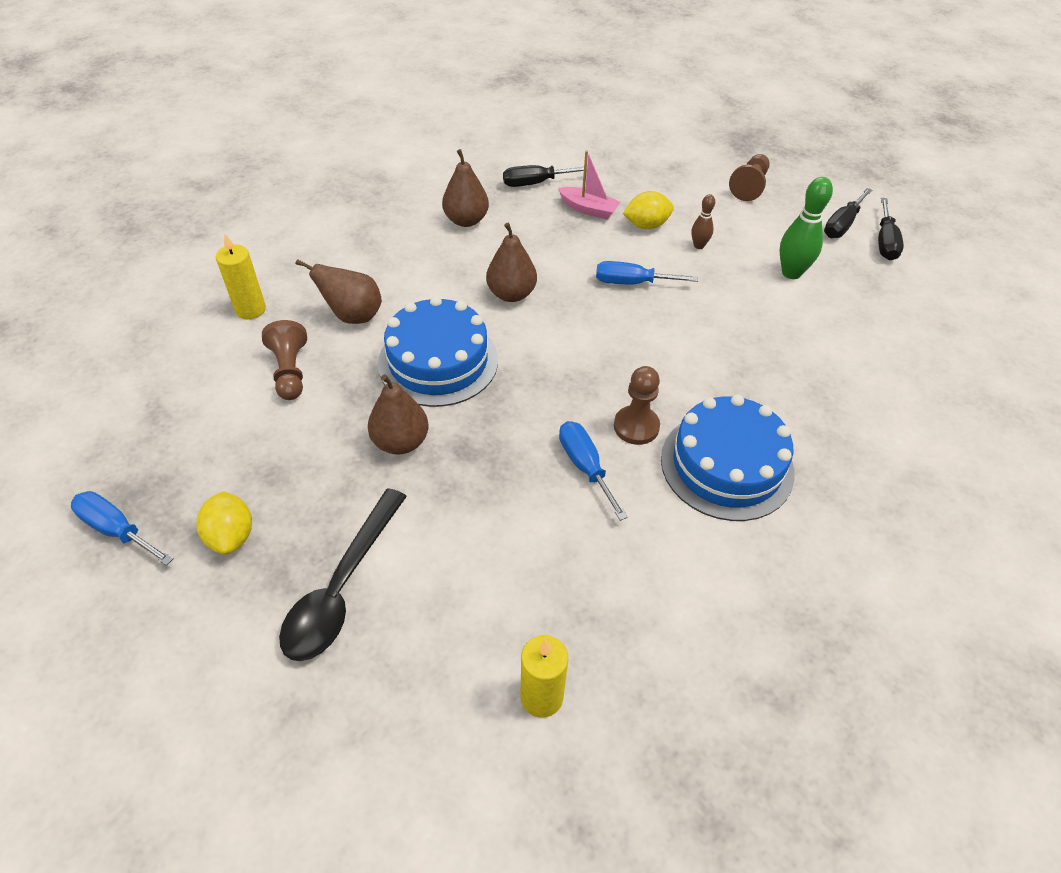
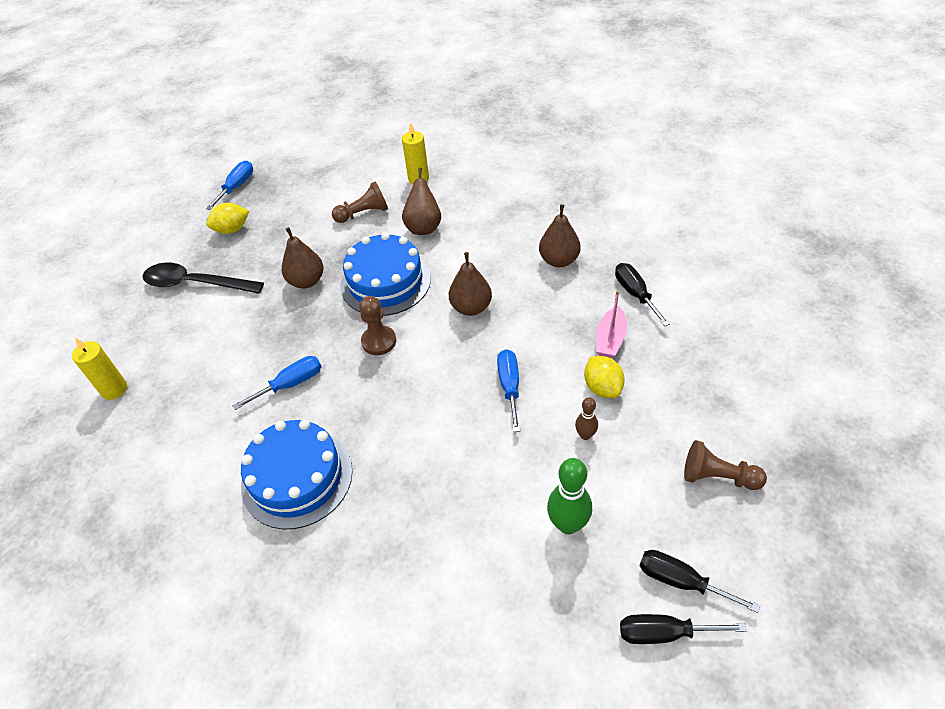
camera: 85 degrees right, 0 degrees up
(636, 426) = (333, 411): brown pawn -> brown pawn (379, 341)

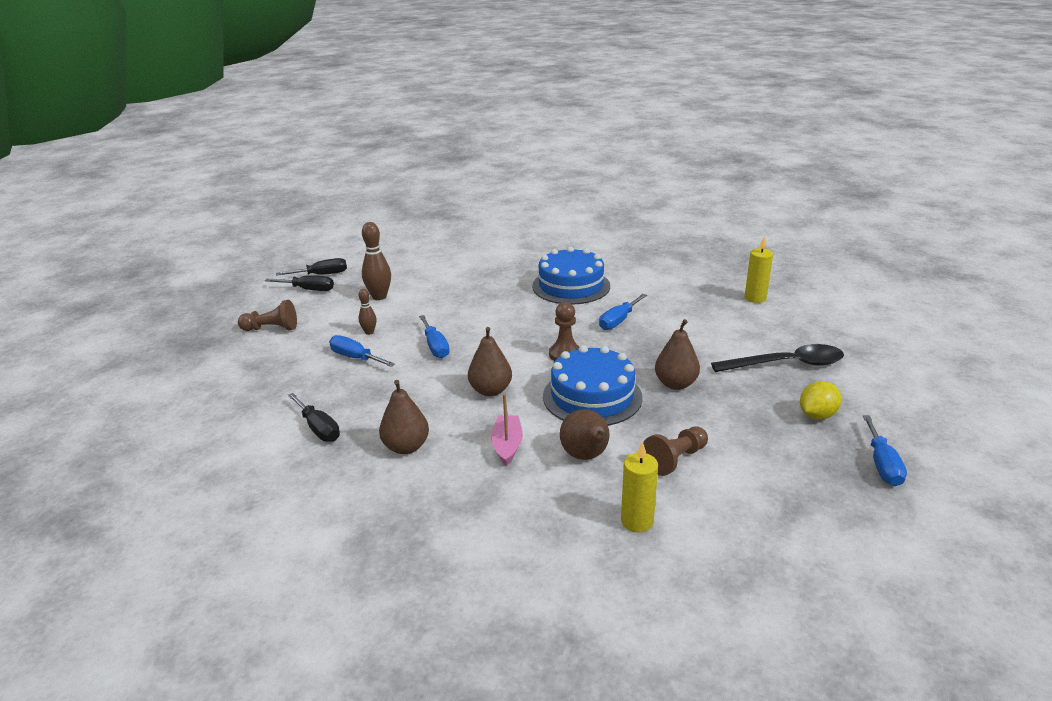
camera: 160 degrees right, 20 degrees down
(568, 524) = (379, 297): green bowling pin -> brown bowling pin
(602, 387) = (355, 358): yellow lemon -> blue screwdriver
(610, 339) = (347, 389): pink boat -> pink boat (507, 446)

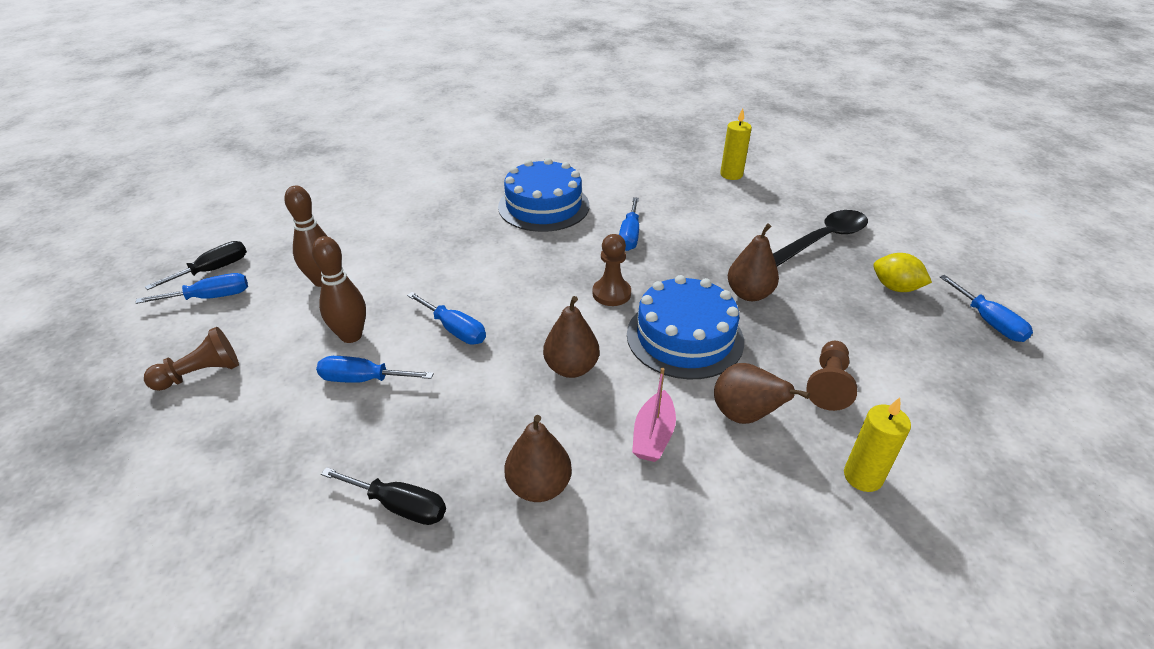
camera: 30 degrees left, 10 degrees up
(308, 289) = (211, 297): black screwdriver -> blue screwdriver
(369, 332) = (351, 336): brown bowling pin -> brown bowling pin, size x1.78
(507, 446) = (653, 435): pink boat -> pink boat turned 135 degrees counterclockwise
(817, 415) = (895, 287): yellow lemon -> yellow lemon turned 75 degrees counterclockwise

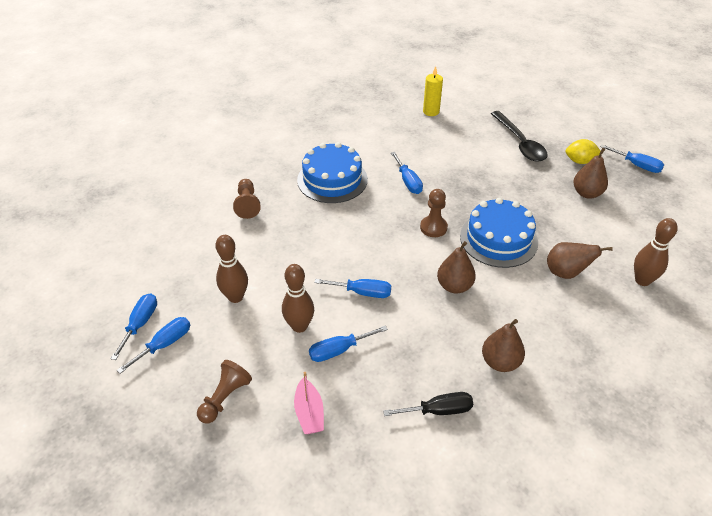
camera: 30 degrees left, 5 degrees up
(213, 270) = (140, 324): black screwdriver -> blue screwdriver
(653, 435) = (532, 305): pink boat -> pink boat (309, 413)
(749, 294) = (510, 196): brown pear -> brown pear (587, 193)
(822, 240) = (520, 143): black spoon -> black spoon turned 135 degrees clockwise
(828, 384) = (591, 236): brown pawn -> brown pawn (247, 204)
(862, 477) = (642, 280): yellow candle -> brown bowling pin

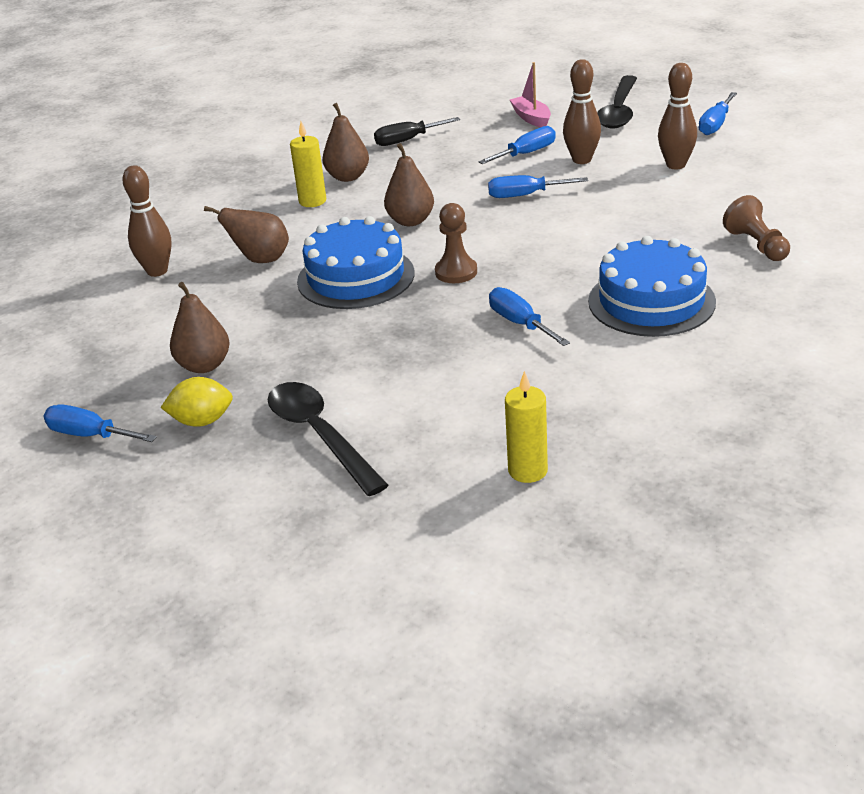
camera: 170 degrees right, 10 degrees down
(140, 324) = (759, 130): blue screwdriver -> none
(225, 398) = (618, 111): brown pawn -> black spoon
(531, 334) = (312, 201): none -> yellow candle

